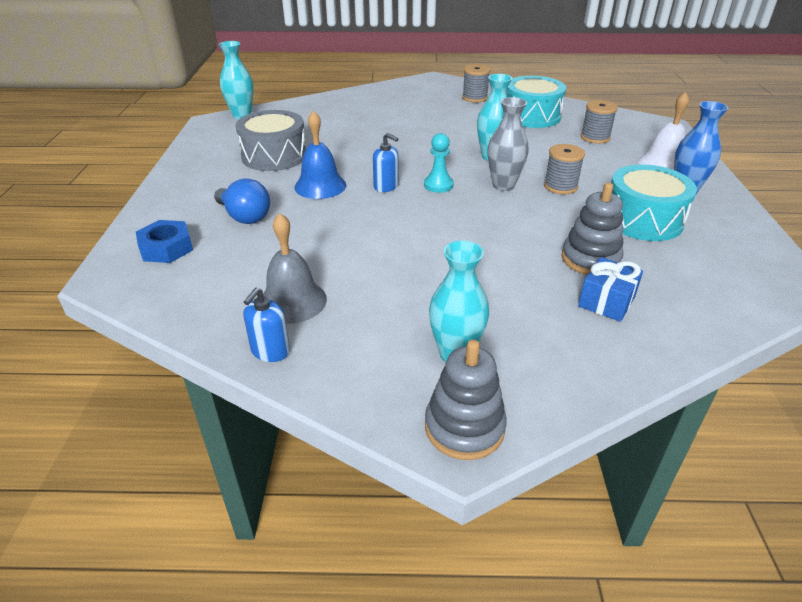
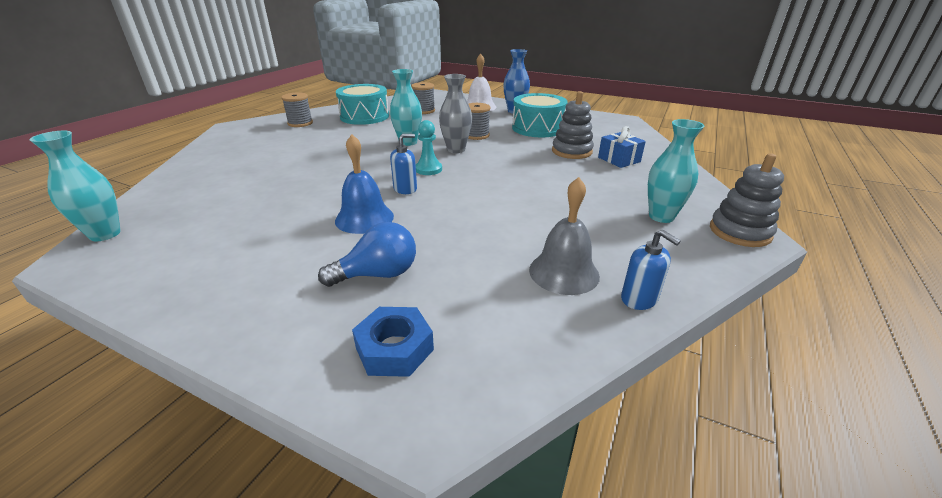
camera: 65 degrees left, 5 degrees down
(274, 156) = (258, 231): grey drum -> none

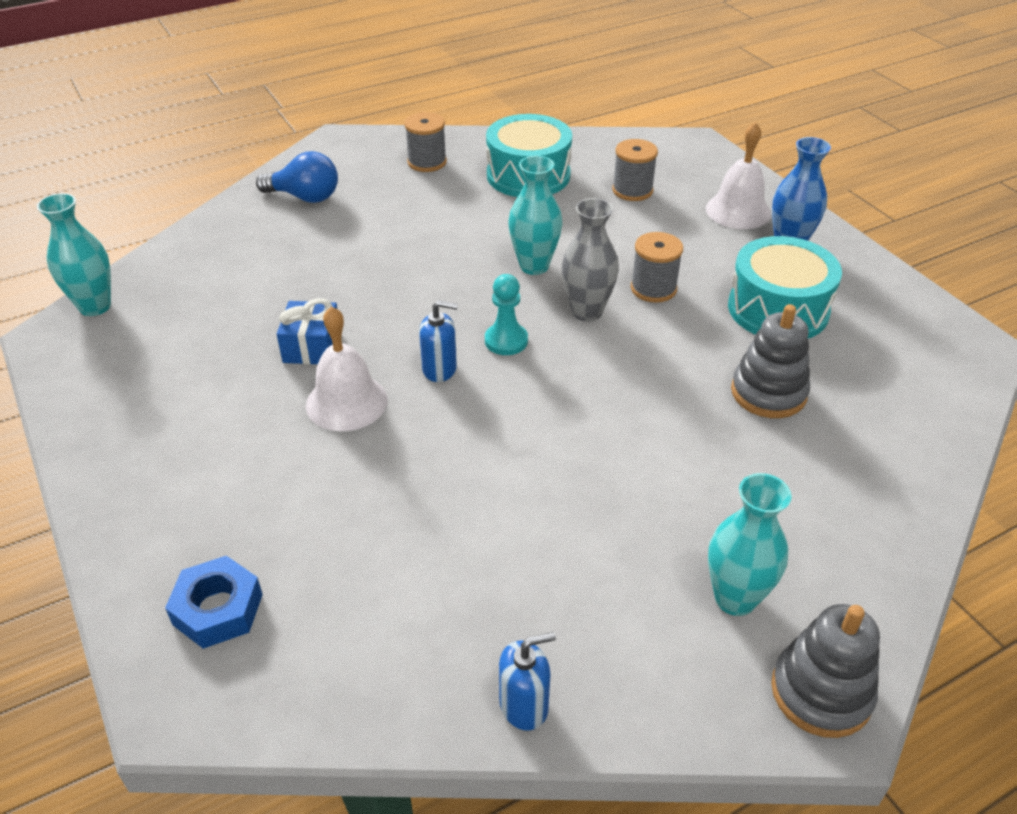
camera: 35 degrees right, 10 degrees up
(364, 218) = (346, 402): blue bell -> white bell
(378, 274) = (285, 502): blue light bulb -> blue light bulb (305, 197)
(564, 272) = (482, 614): grey bell -> none
(619, 160) = (827, 448): blue gift -> blue gift (312, 347)
(639, 299) = (524, 705): blue soap dispenser -> blue soap dispenser turned 105 degrees counterclockwise

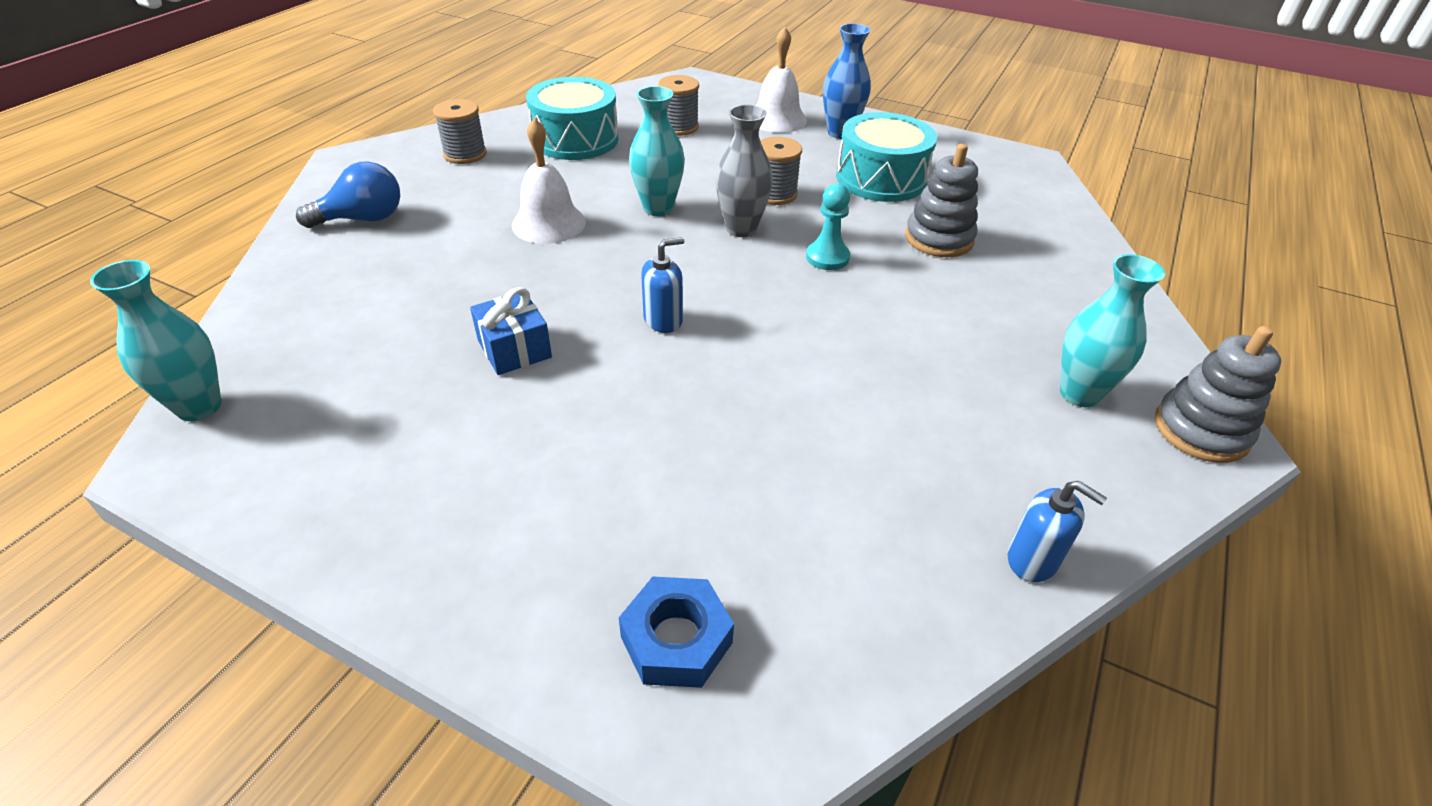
camera: 35 degrees left, 0 degrees up
(346, 402) = (603, 384): white bell -> white bell (548, 223)
(506, 341) = (698, 275): turquoise pawn -> turquoise pawn (827, 257)
(524, 705) = (1032, 560): blue soap dispenser -> blue soap dispenser turned 90 degrees clockwise

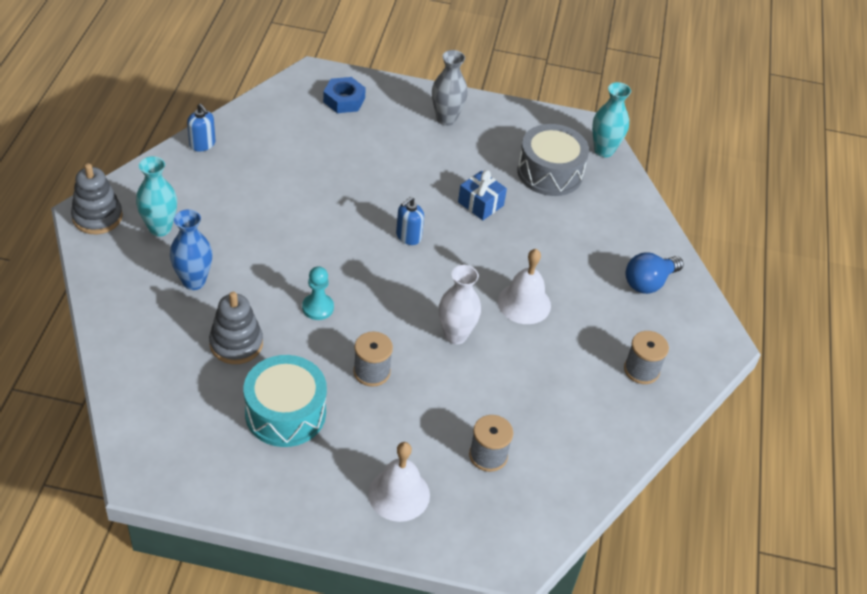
camera: 160 degrees right, 5 degrees up
(346, 381) = (550, 172): none -> grey drum
(575, 139) = (568, 412): turquoise drum -> none
(658, 208) = (455, 335): turquoise vase -> white vase
(741, 229) = (386, 325): grey vase -> grey vase (446, 119)
(840, 133) = (331, 482): blue vase -> blue vase (194, 281)
(1032, 560) = (202, 144): blue soap dispenser -> blue soap dispenser turned 150 degrees counterclockwise

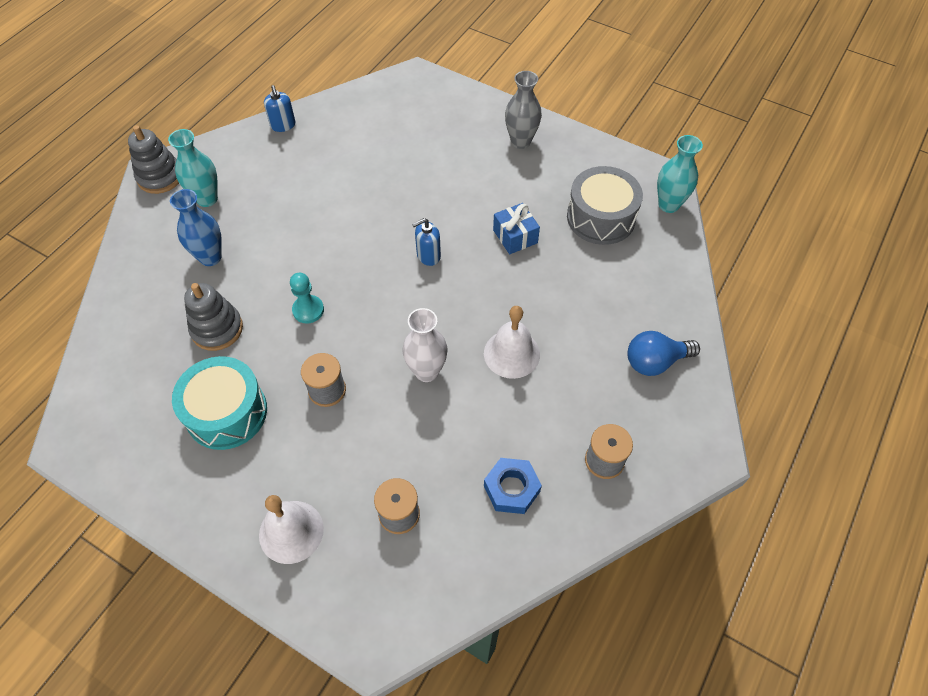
camera: 25 degrees right, 10 degrees up
(344, 100) = (431, 105): blue nut -> blue nut (511, 489)

